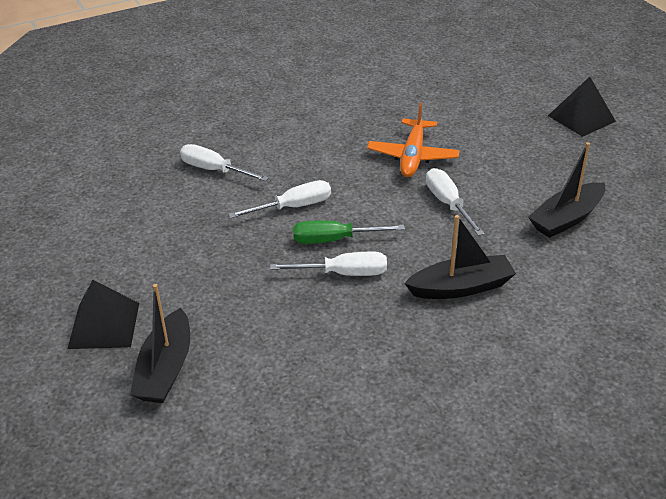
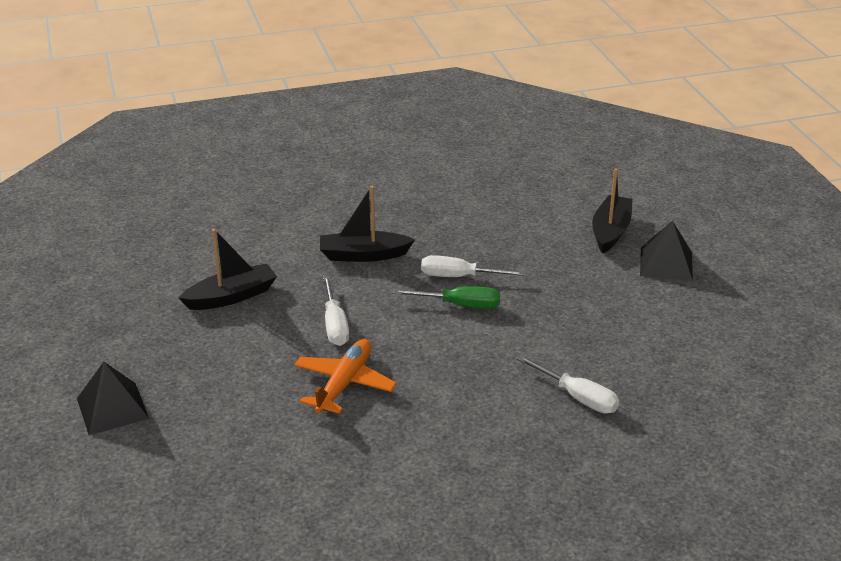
camera: 170 degrees left, 5 degrees down
(293, 207) = (493, 342): white screwdriver -> none

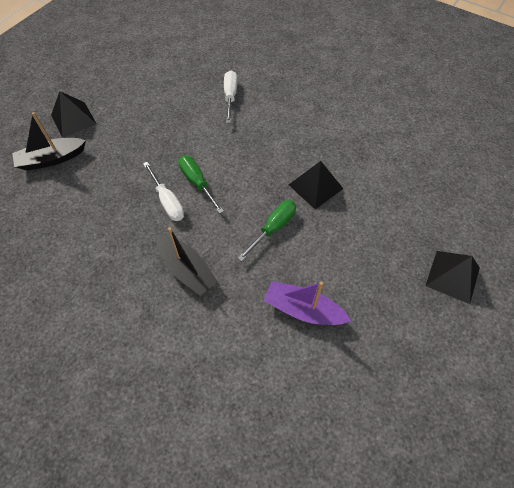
camera: 130 degrees left, 25 degrees up
(231, 296) = (303, 309): black boat -> purple boat
(335, 325) = (273, 228): white screwdriver -> green screwdriver
(344, 384) = (315, 186): orange plane -> black pyramid

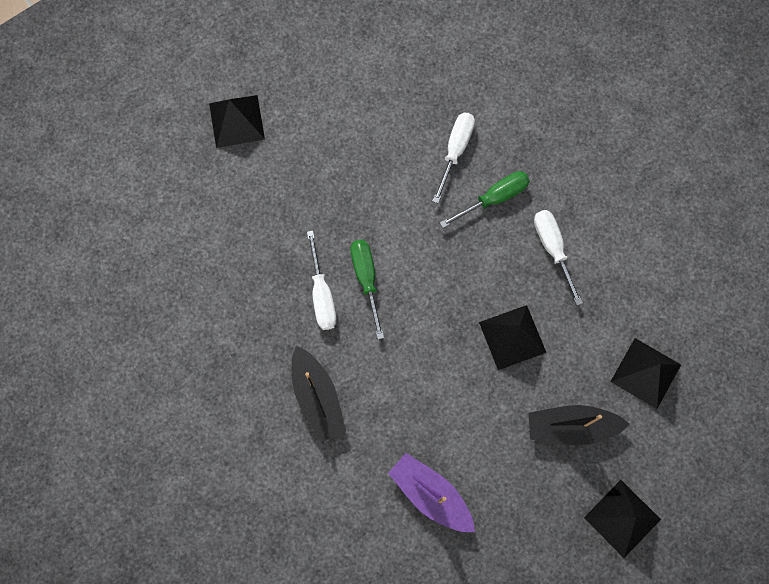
camera: 20 degrees right, 15 degrees up
(52, 159) = (196, 179): black boat -> black boat (571, 427)
(273, 228) = (437, 378): green screwdriver -> green screwdriver (494, 198)
(318, 129) = (552, 249): none -> white screwdriver
(415, 180) = (645, 373): none -> black pyramid

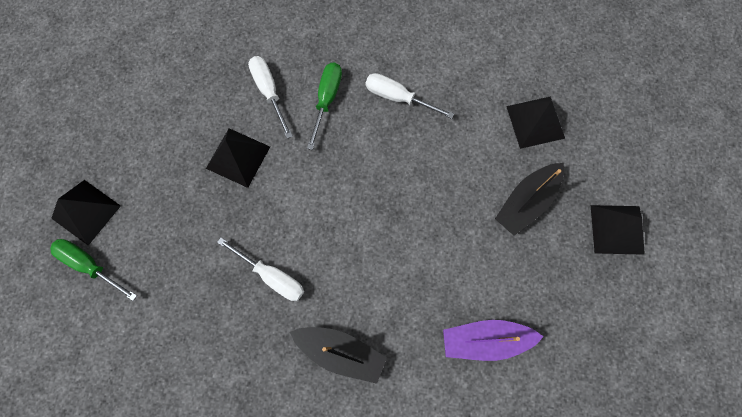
camera: 45 degrees left, 0 degrees up
(366, 279) = (293, 235): green screwdriver -> green screwdriver (89, 265)
(512, 337) = (430, 179): black pyramid -> black pyramid (238, 157)

